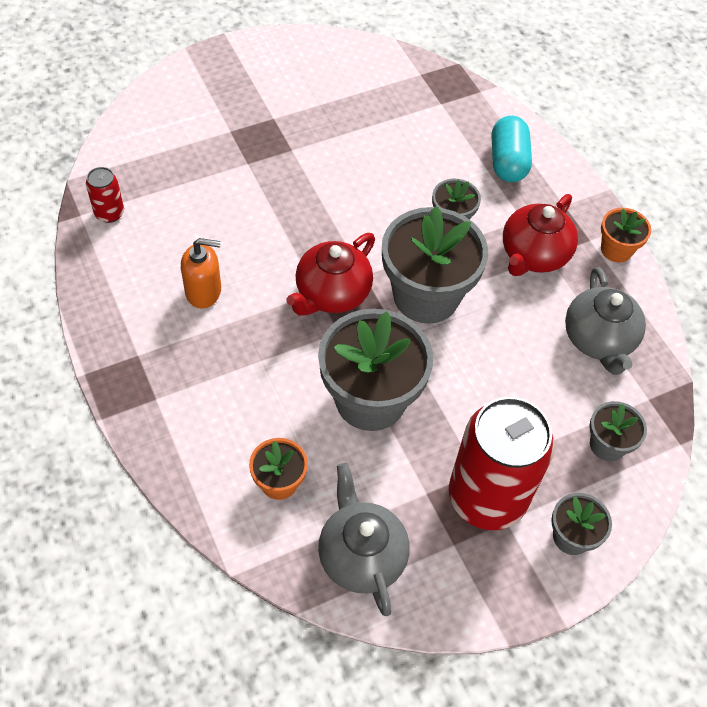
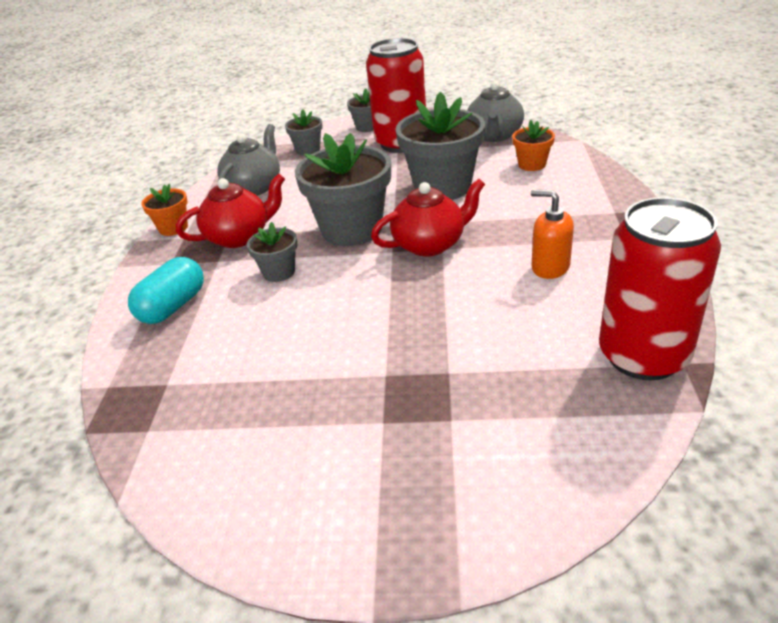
camera: 145 degrees left, 20 degrees down
(109, 213) = (643, 356): red can -> red can, size x2.29

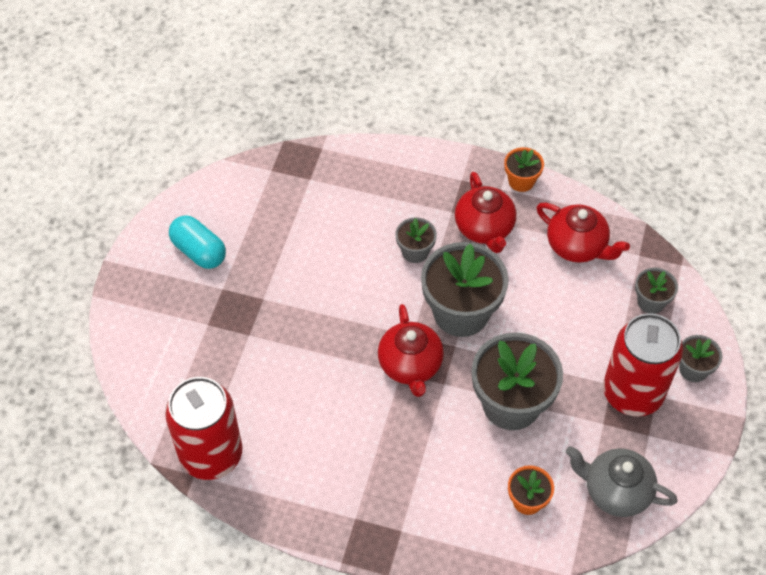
camera: 100 degrees right, 20 degrees up
(173, 306) = (397, 181): turquoise capsule -> turquoise capsule (199, 251)
(254, 187) = (577, 246): grey teapot -> red teapot
(550, 267) = (338, 441): orange soap dispenser -> none

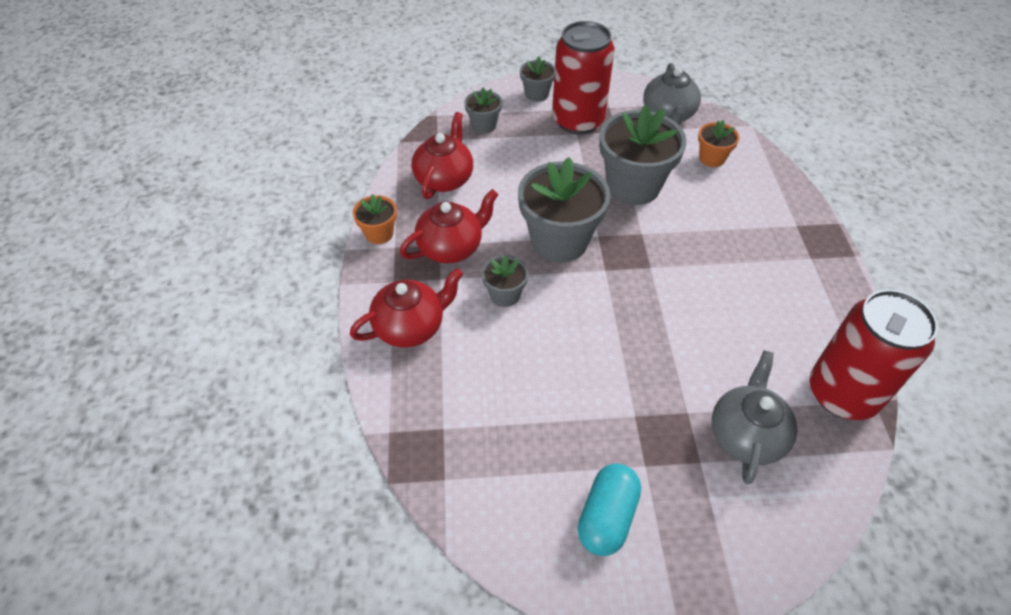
camera: 110 degrees left, 5 degrees down
(212, 364) = (746, 435): none -> grey teapot
(410, 365) = (638, 262): red teapot -> red teapot (410, 327)

